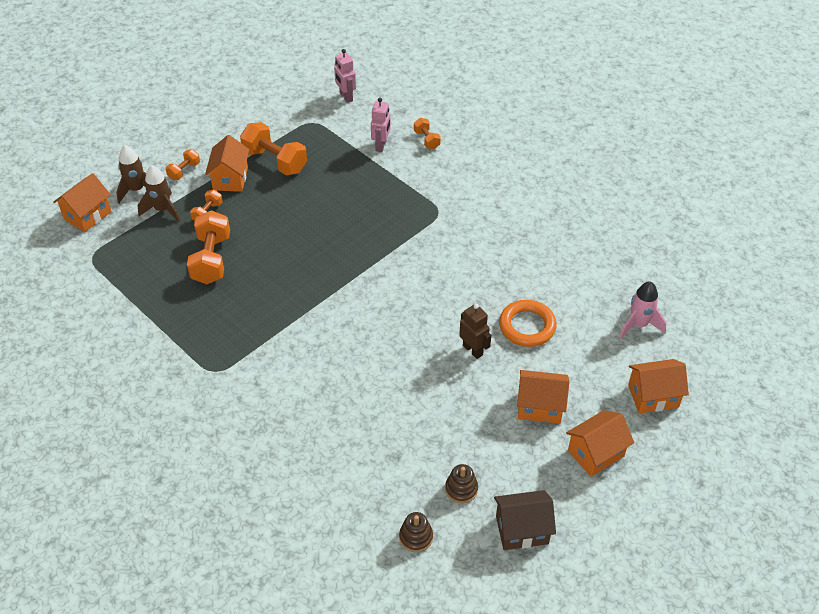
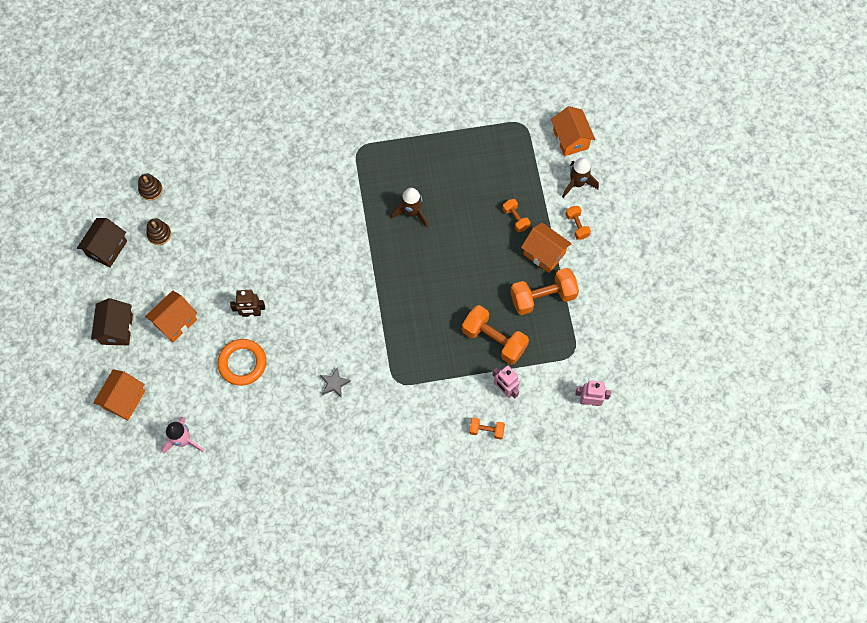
camera: 125 degrees right, 20 degrees up
(162, 210) = (541, 190): brown rocket -> brown rocket (412, 213)
(211, 259) = (463, 197): orange dumbbell -> orange dumbbell (494, 340)
(480, 250) = (334, 384): none -> grey star
(596, 453) = (117, 329): orange house -> brown house

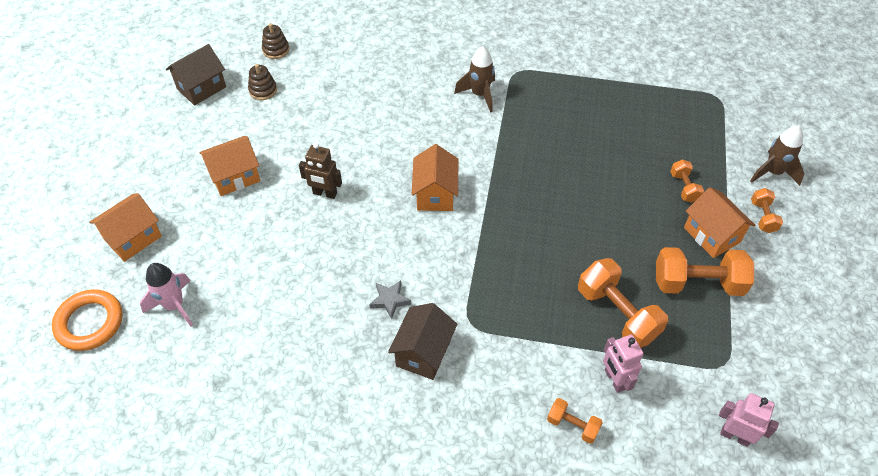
camera: 20 degrees right, 15 degrees down
(117, 329) = (167, 164): brown house -> brown house (423, 352)
(242, 363) = (288, 242): orange ring -> orange ring (89, 323)
(412, 213) = (556, 147): brown rocket -> brown rocket (479, 95)
(570, 139) = (774, 126): orange house -> orange house (435, 194)

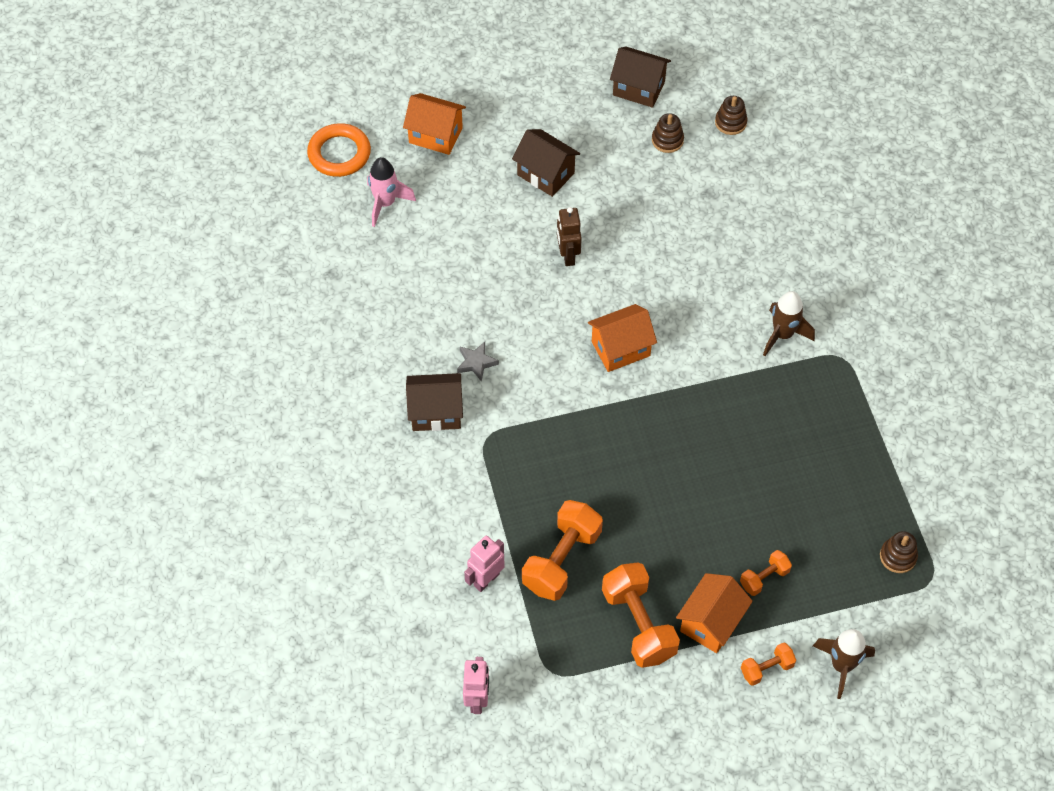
camera: 65 degrees right, 5 degrees up
(235, 177) = (546, 174): orange house -> brown house
(572, 425) = (422, 559): orange dumbbell -> none
(693, 107) = (898, 556): none -> brown stacking toy

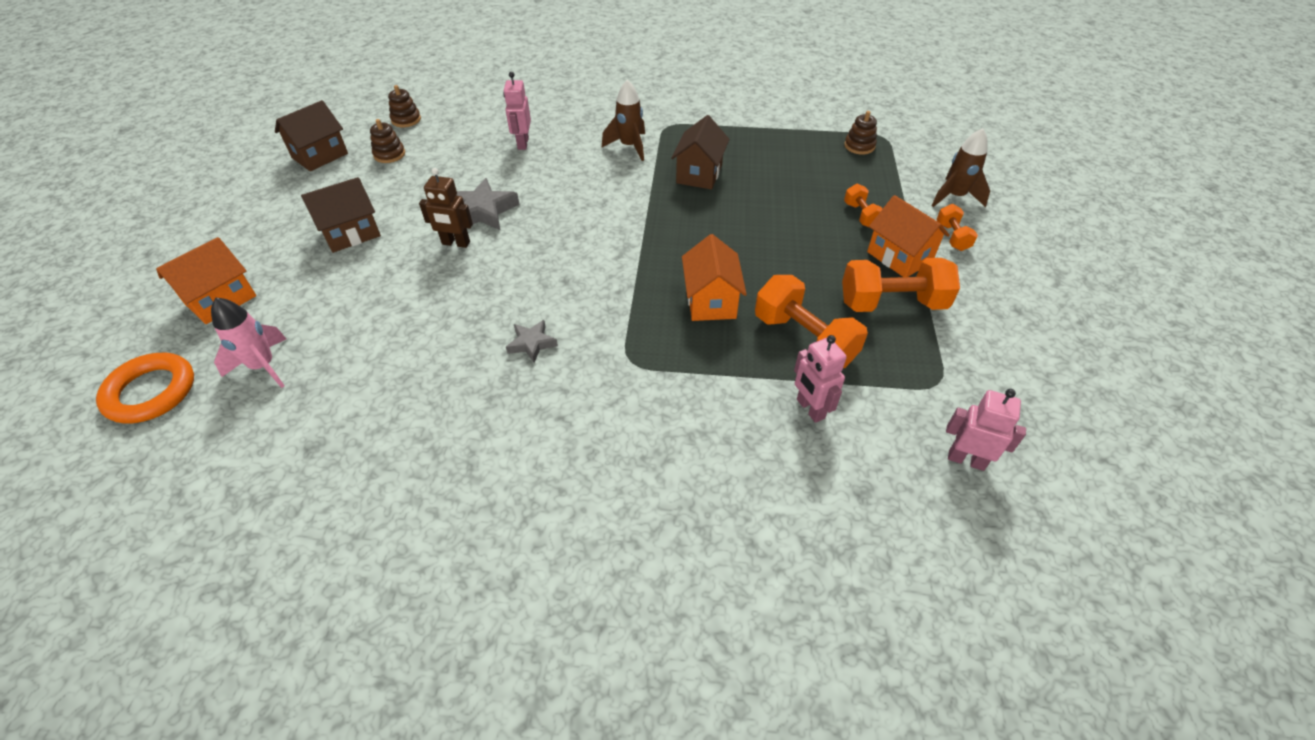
camera: 70 degrees left, 10 degrees down
(436, 412) = (573, 396): brown house -> brown house (699, 174)
(619, 255) = (483, 211): none -> grey star
(620, 349) = (584, 236): orange house -> orange house (711, 301)
(740, 239) = (522, 143): none -> pink robot

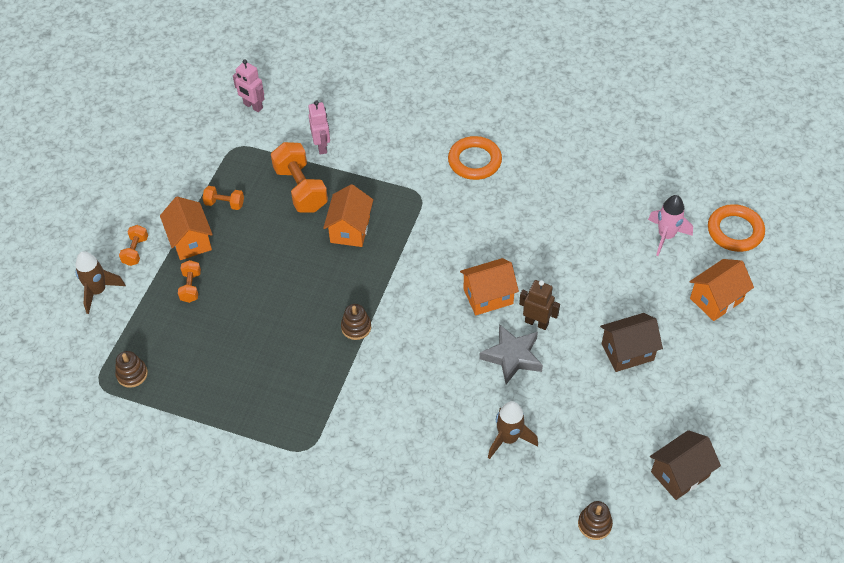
camera: 165 degrees left, 5 degrees up
(389, 154) = (606, 461): brown stacking toy -> brown stacking toy (356, 327)
(515, 258) = (488, 296): none -> orange house
(522, 143) = (466, 450): pink robot -> none
(532, 344) = (483, 220): grey star -> none
(558, 430) = (474, 161): none -> orange ring
(629, 147) = (358, 421): brown rocket -> brown rocket (508, 438)
(699, 174) = (304, 366): brown house -> none
(892, 303) = (224, 204): orange dumbbell -> orange dumbbell, size x0.52

